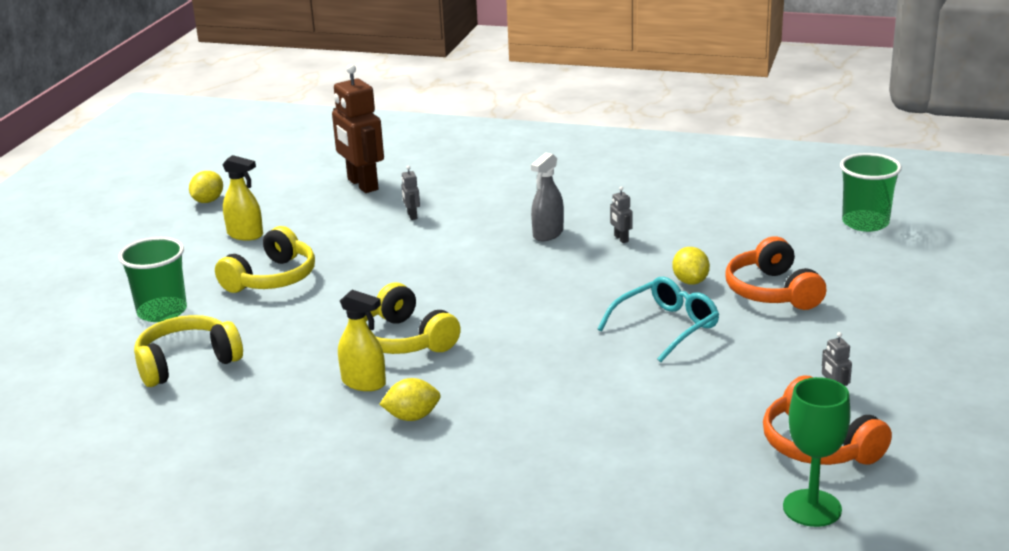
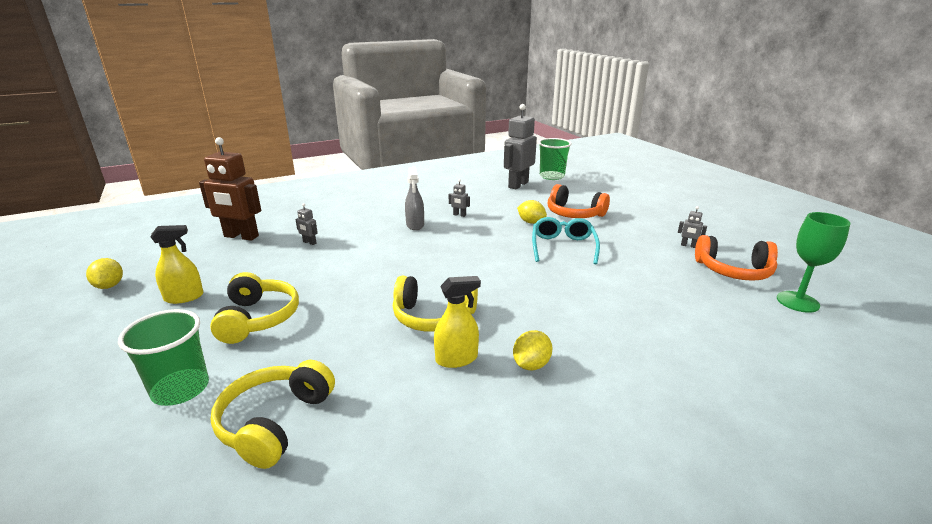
camera: 45 degrees left, 0 degrees up
(783, 220) = (518, 185): none -> grey robot

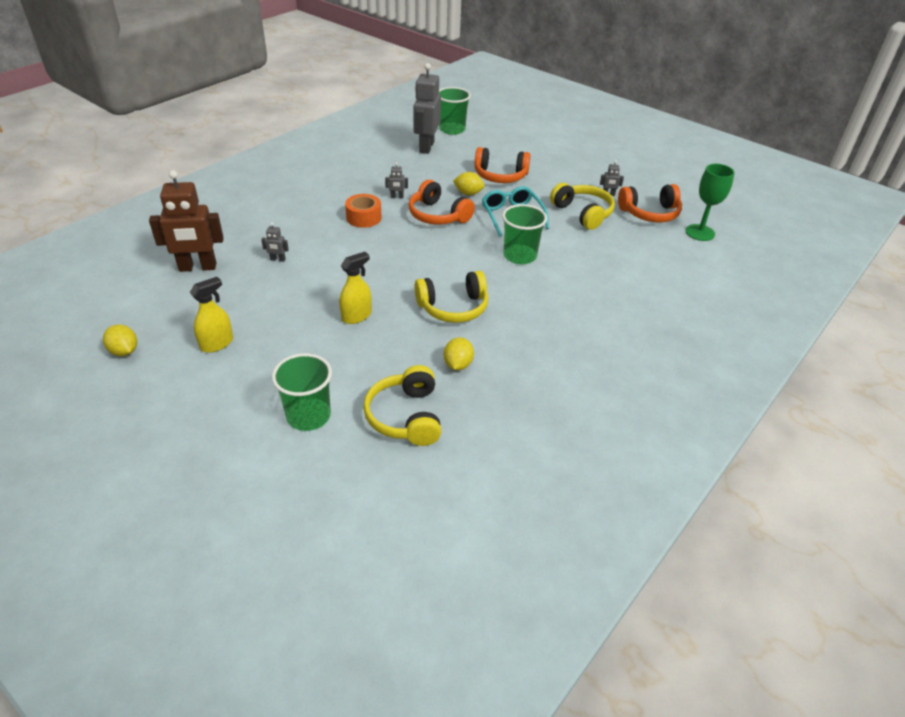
camera: 25 degrees left, 15 degrees up
(258, 318) = (309, 345): yellow headphones -> yellow headphones (583, 213)
(415, 225) = (364, 217): grey spray bottle -> orange tape
(456, 359) = (496, 337): yellow spray bottle -> yellow spray bottle (356, 316)
(486, 234) = (438, 215): none -> orange headphones
(531, 365) = (550, 328): yellow lemon -> yellow lemon (458, 364)
(546, 283) = (519, 256): none -> green cup

